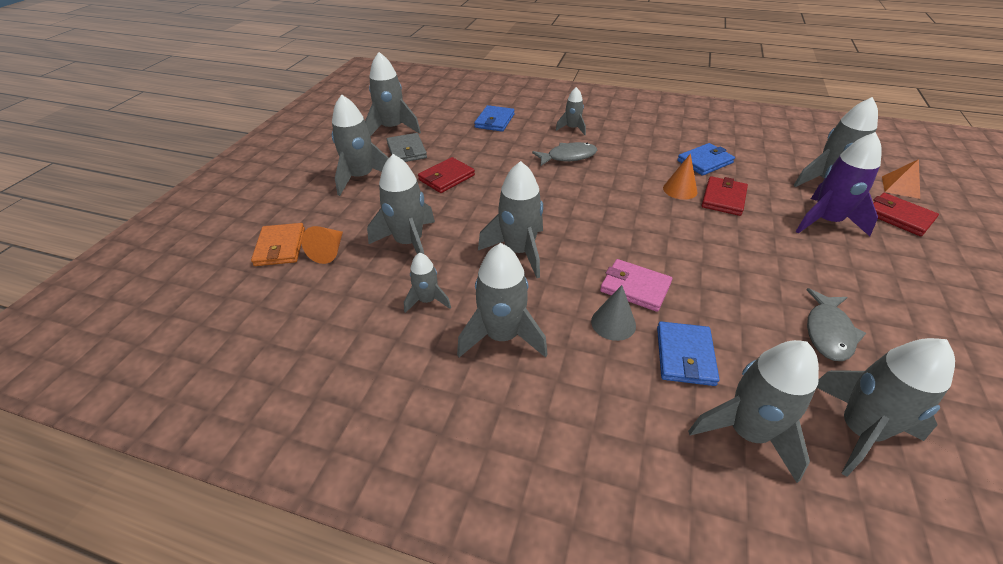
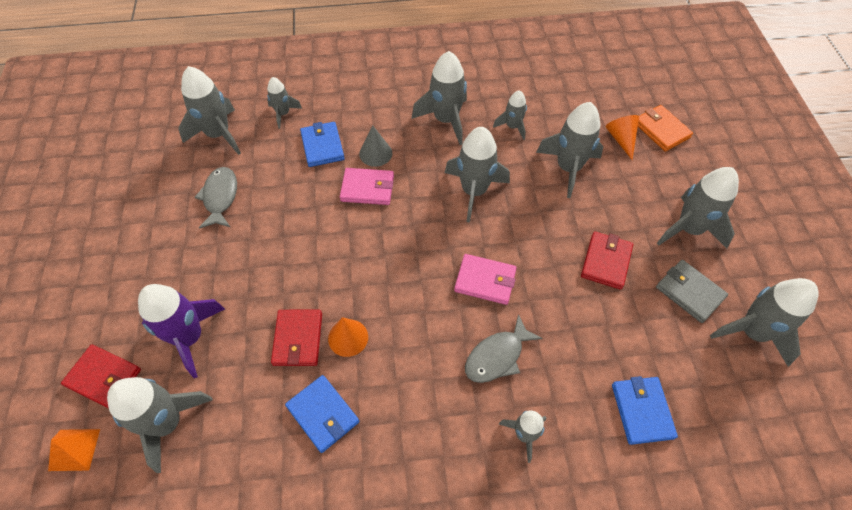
camera: 155 degrees right, 15 degrees up
(551, 191) = (485, 281): none -> pink wallet
(705, 162) = (323, 414): blue wallet -> blue wallet turned 75 degrees counterclockwise
(747, 432) = (283, 114): grey rocket -> grey rocket, size x0.57

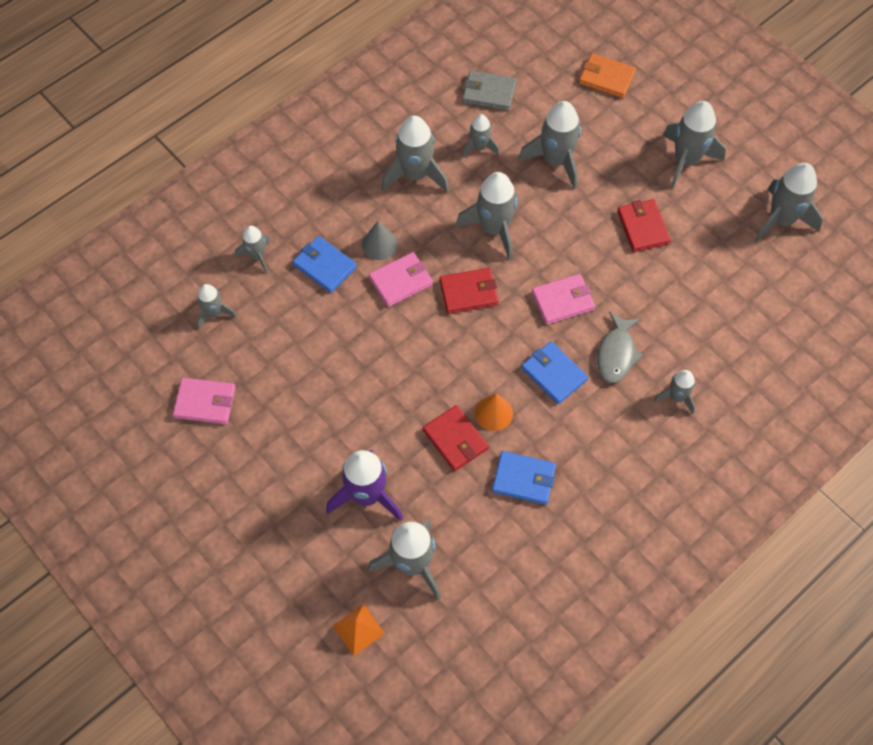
camera: 35 degrees left, 5 degrees up
(104, 378) = (327, 569): red wallet -> red wallet (469, 292)
(152, 191) = (205, 402): none -> pink wallet
(218, 134) = (214, 313): grey rocket -> grey rocket, size x0.57
(220, 197) = (276, 369): grey fish -> none
(621, 139) = (580, 106): orange cone -> none
(642, 411) = (743, 327): blue wallet -> blue wallet (554, 374)
(689, 292) = (719, 215): grey wallet -> grey wallet (489, 93)

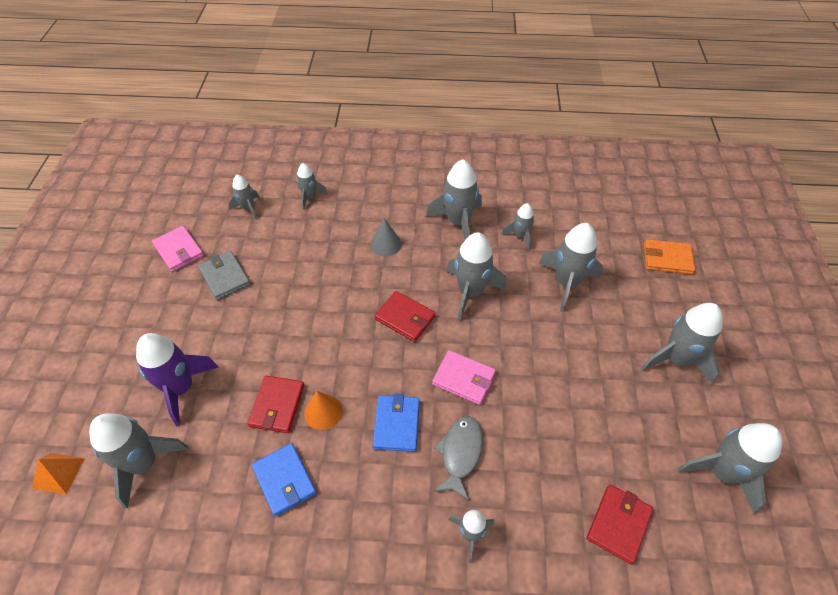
camera: 45 degrees right, 10 degrees down
(324, 266) = (338, 231): blue wallet -> none
(401, 281) = (371, 275): pink wallet -> none
(489, 93) = (565, 210): grey wallet -> grey wallet (225, 277)
(606, 78) = (667, 259): orange wallet -> orange wallet turned 60 degrees counterclockwise
(616, 354) = (460, 453): grey fish -> grey fish turned 135 degrees clockwise
(643, 227) = (586, 378): red wallet -> red wallet (618, 524)

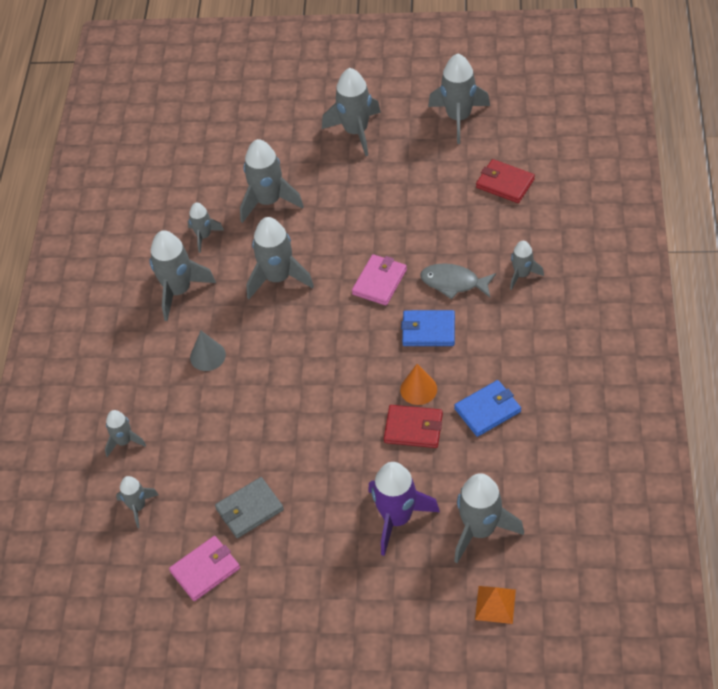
camera: 85 degrees left, 0 degrees up
(405, 318) = (309, 331): red wallet -> none
(667, 259) = (240, 124): orange wallet -> none

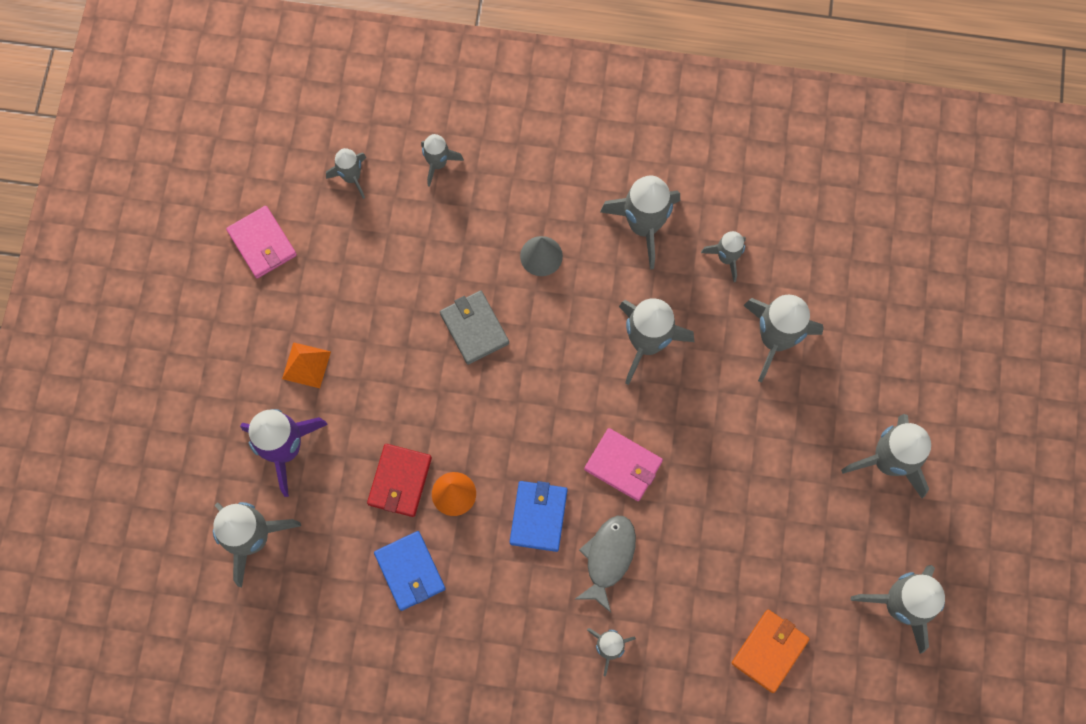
camera: 90 degrees right, 20 degrees up
(249, 509) = (327, 292): grey wallet -> grey wallet (474, 328)
(495, 604) = (160, 541): orange pyramid -> orange pyramid (306, 365)
(505, 183) = (769, 651): red wallet -> orange wallet

